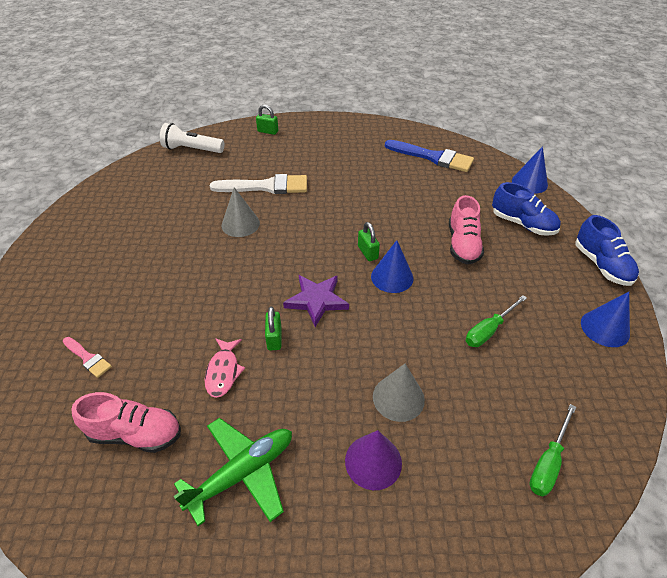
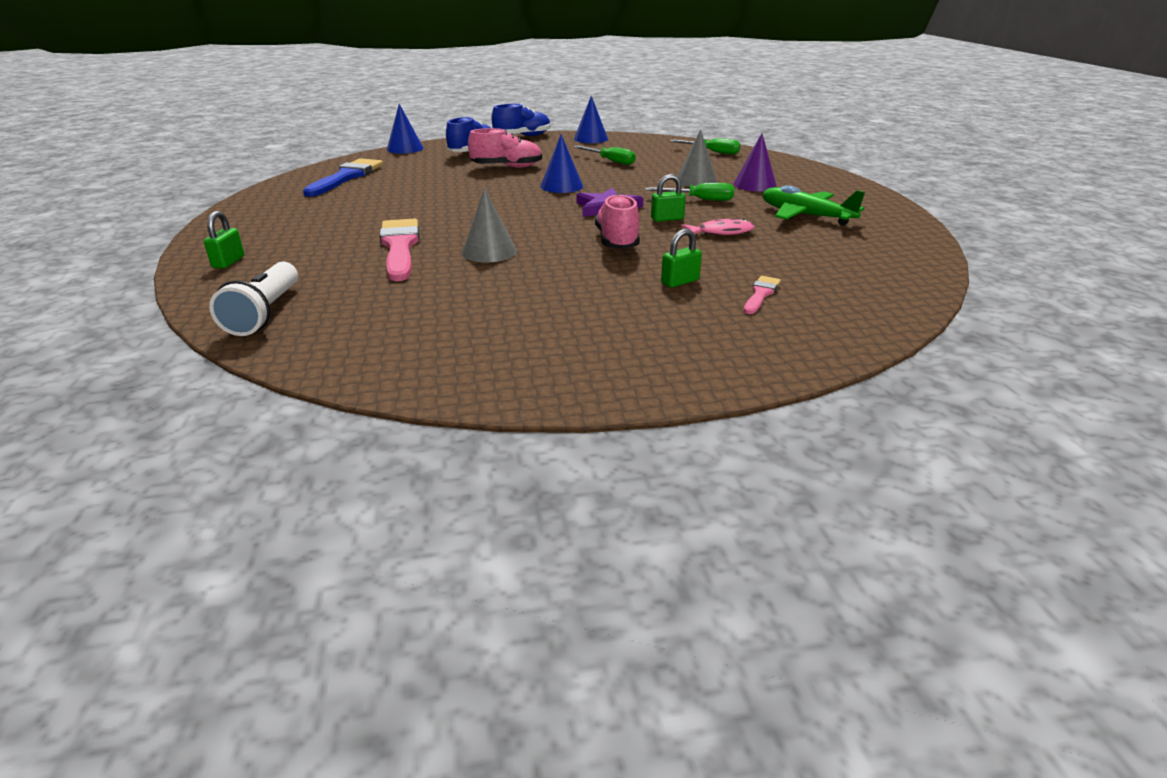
camera: 100 degrees left, 15 degrees down
(136, 433) = (817, 254): pink shoe -> pink shoe (617, 241)
(266, 186) = (400, 247): white brush -> pink brush
(326, 382) = (700, 199): none -> green screwdriver
(367, 252) = (528, 195): green padlock -> green padlock (680, 282)

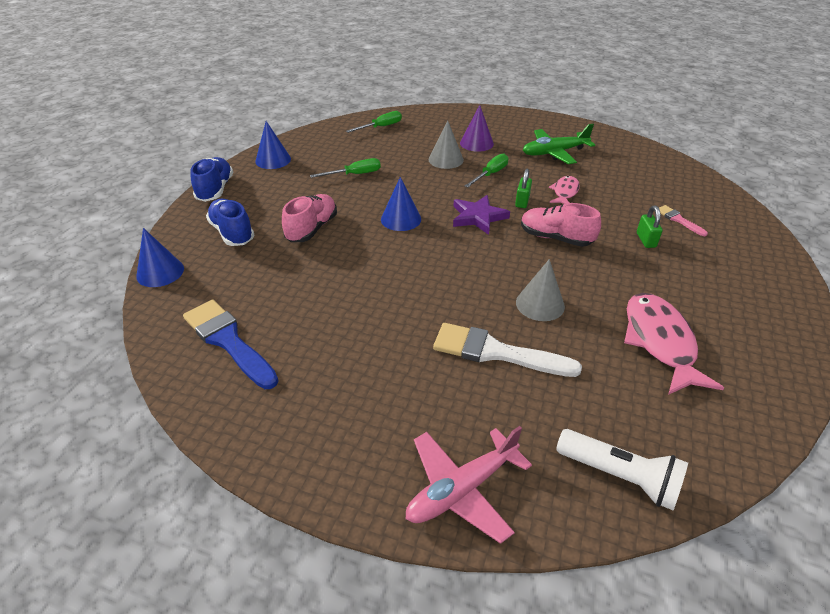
camera: 60 degrees left, 10 degrees up
(228, 262) = (462, 490): green padlock -> pink plane
(400, 247) = (496, 352): pink brush -> white brush
(480, 309) = (660, 342): none -> pink fish

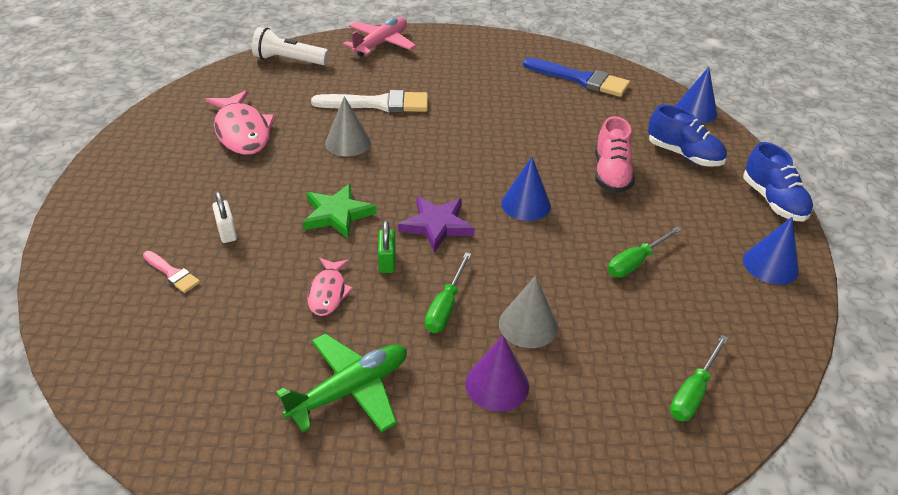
camera: 160 degrees right, 0 degrees up
(555, 238) = (337, 214): pink shoe -> green star
(646, 240) = (227, 232): green padlock -> white padlock

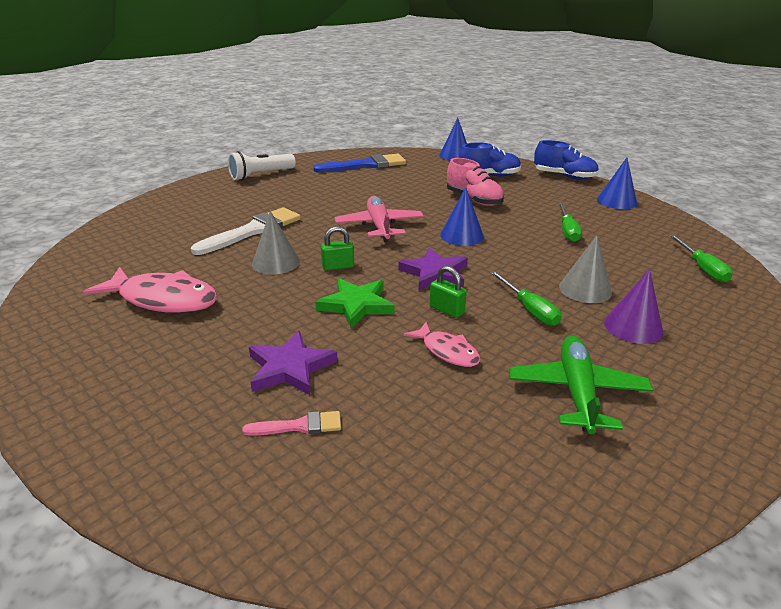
camera: 45 degrees left, 10 degrees down
(227, 232) = (290, 368): white padlock -> purple star
(289, 60) = (113, 237): white flashlight -> white flashlight (261, 175)
(380, 173) = (338, 266): none -> green padlock
(381, 44) = (182, 198): pink plane -> pink plane (379, 226)

